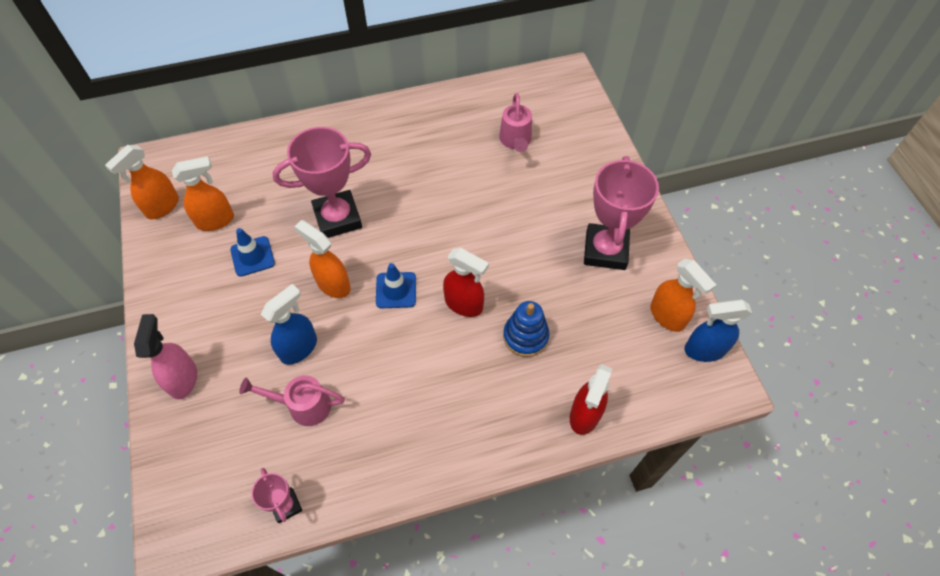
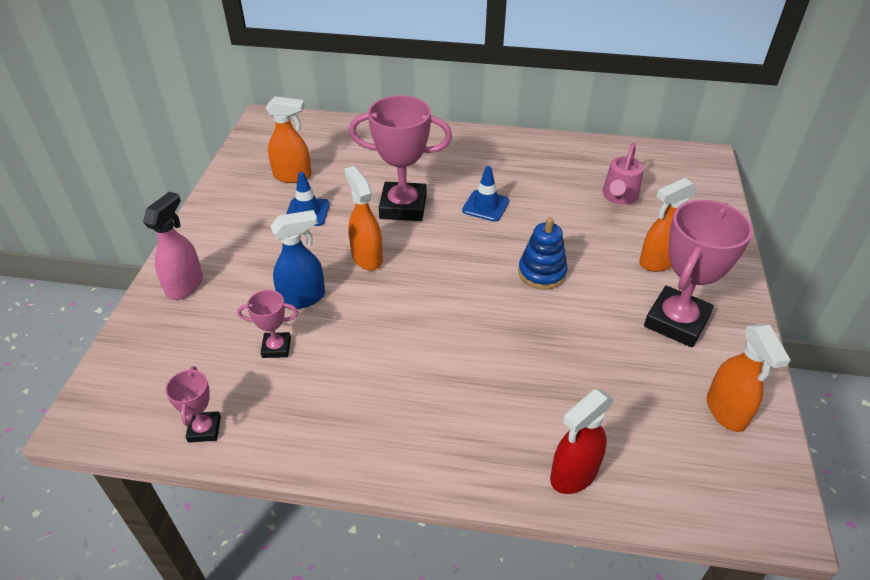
camera: 25 degrees right, 15 degrees down
(162, 207) = (255, 153): orange spray bottle -> orange spray bottle (658, 262)
(303, 405) = (276, 348): pink watering can -> pink trophy
(396, 290) = (425, 282): blue traffic cone -> blue traffic cone (485, 206)
(464, 304) = (489, 318): red spray bottle -> none
(525, 336) = (541, 370): blue stacking toy -> blue stacking toy (542, 273)
(704, 350) = (761, 464): blue spray bottle -> none

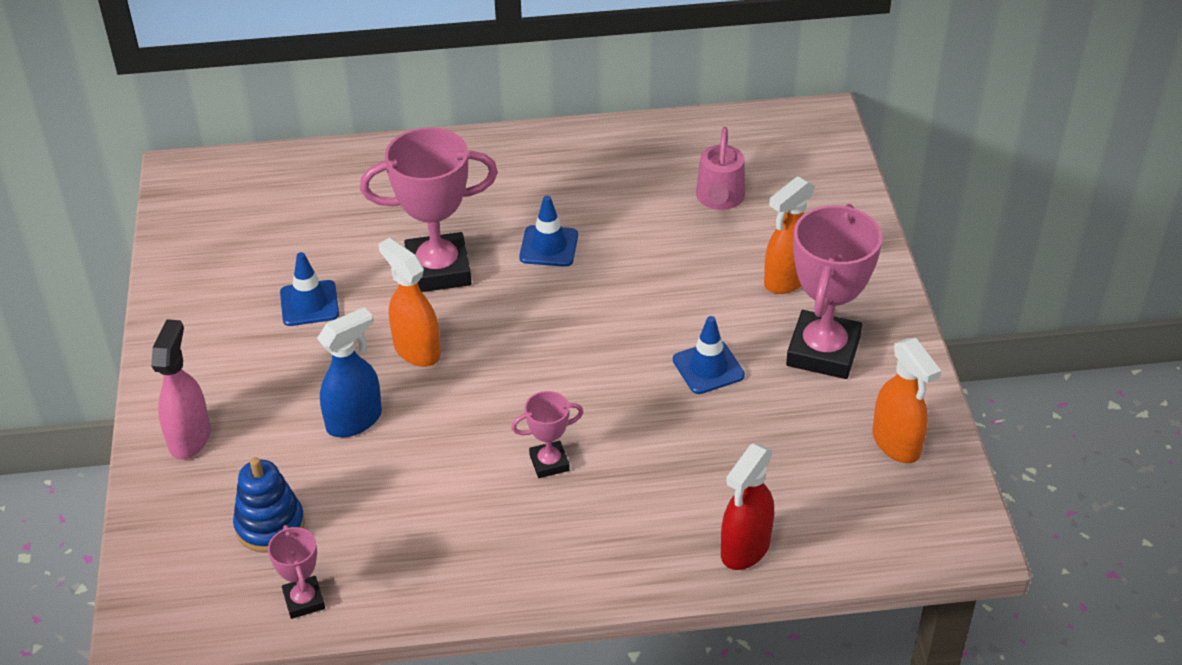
camera: 15 degrees left, 0 degrees up
(276, 348) = (348, 489): pink trophy -> pink trophy (549, 463)
(293, 176) = (265, 255): orange spray bottle -> none
(542, 273) = (647, 324): blue stacking toy -> blue stacking toy (270, 525)
(580, 315) = (708, 368): none -> blue traffic cone

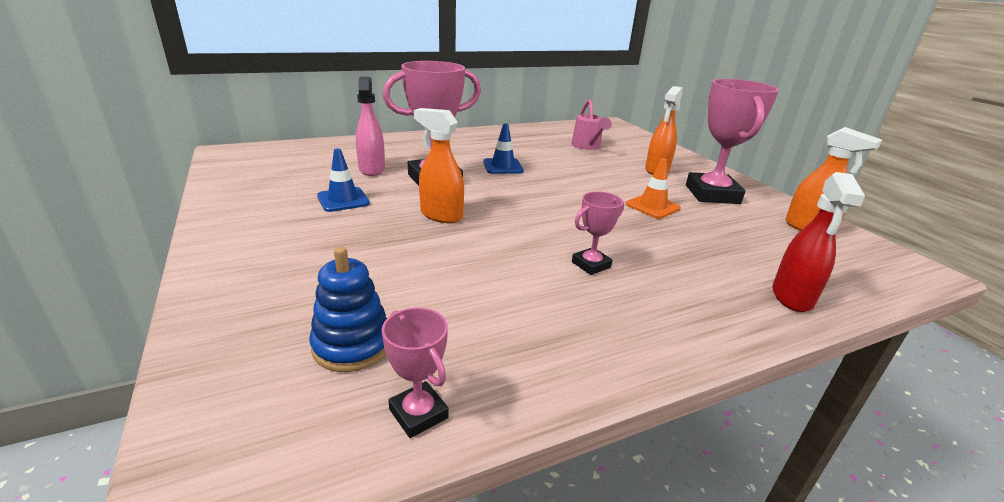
camera: 20 degrees left, 15 degrees down
(190, 438) = (247, 286): pink spray bottle -> pink spray bottle (372, 169)
(355, 420) = (409, 258): blue spray bottle -> none
(708, 368) = (652, 206): blue traffic cone -> orange traffic cone

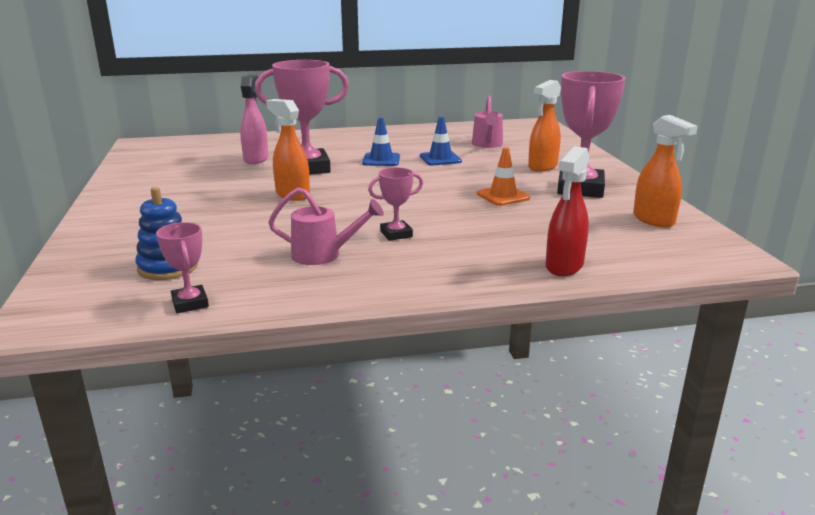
camera: 15 degrees right, 5 degrees down
(343, 200) = (216, 181): blue traffic cone -> blue traffic cone (440, 159)
(534, 304) = (323, 255): none -> pink watering can

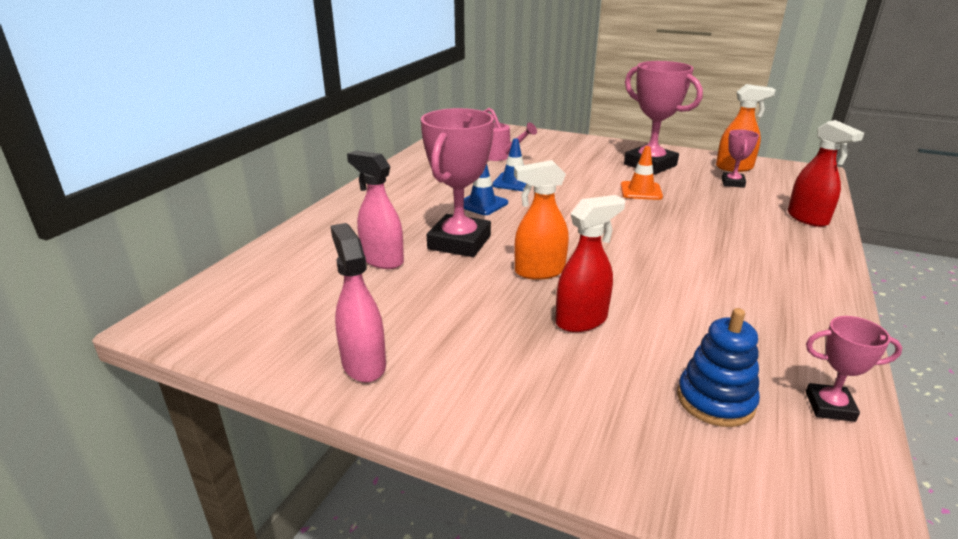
camera: 55 degrees left, 5 degrees up
(135, 183) = (363, 364): none -> pink spray bottle
(236, 217) = (582, 320): none -> red spray bottle
(323, 255) = (731, 300): pink watering can -> none
(396, 234) = (699, 254): pink trophy -> pink trophy (732, 183)
(542, 167) = (584, 159): orange spray bottle -> none

